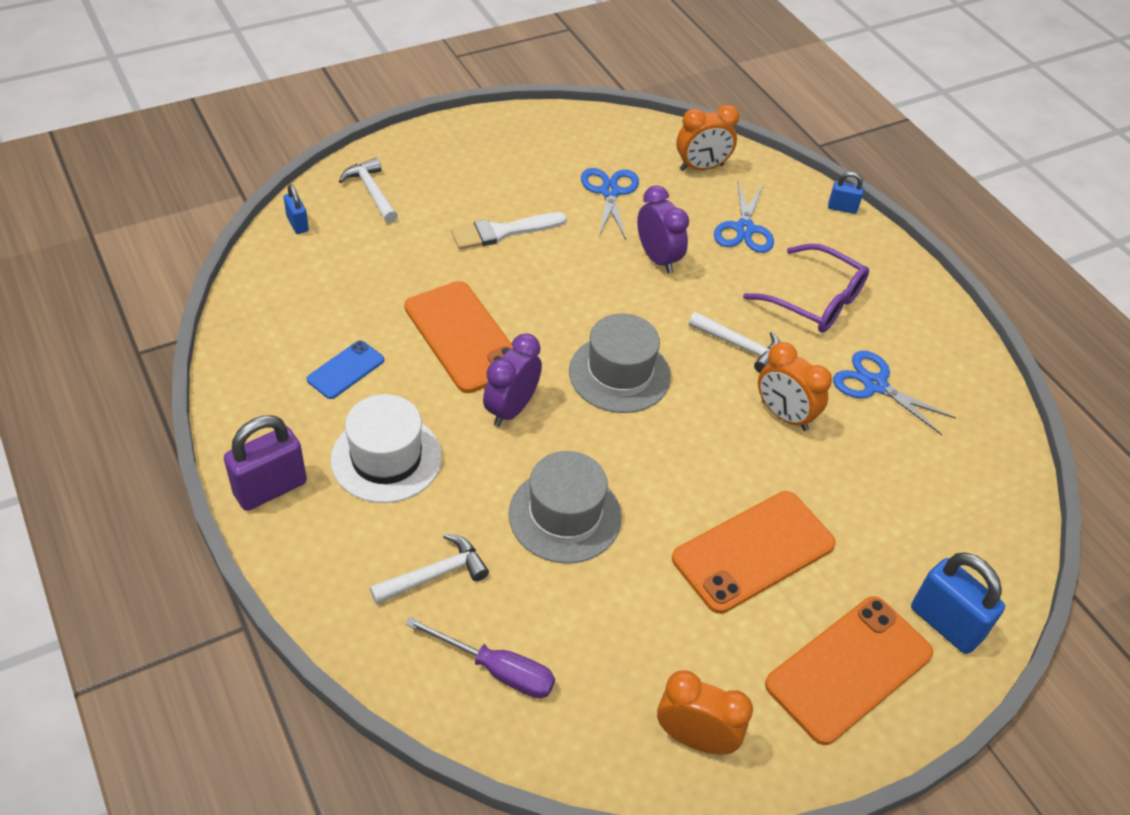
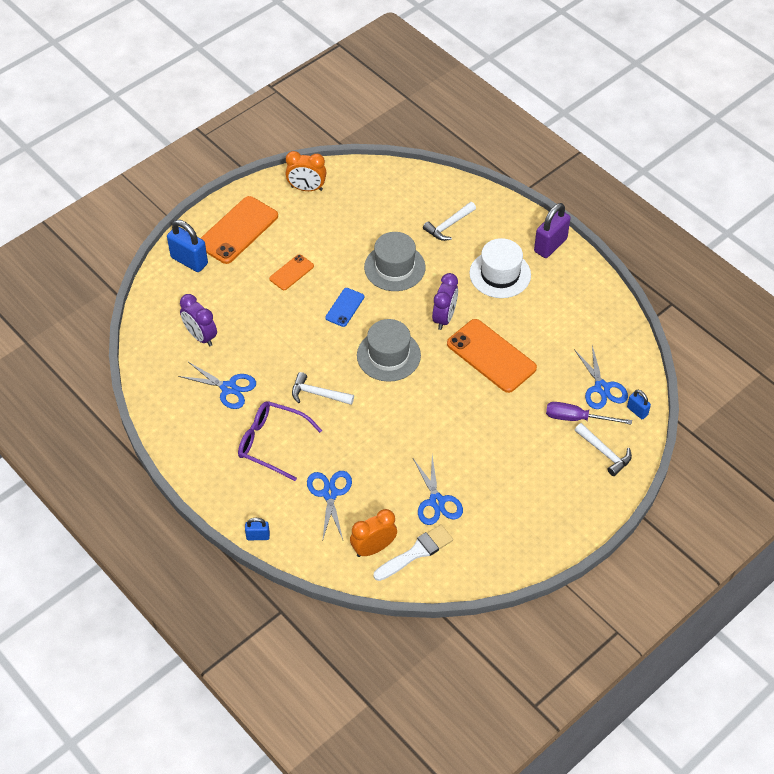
camera: 170 degrees right, 5 degrees up
(327, 260) = (601, 388): none -> blue scissors
(345, 370) = (548, 317): blue phone -> blue phone (345, 307)
(496, 670) = (403, 194): purple screwdriver -> purple screwdriver (577, 418)
(502, 232) = (499, 443): white brush -> white brush (416, 552)
(657, 258) = (386, 449): purple clock -> purple clock (200, 336)
(753, 551) = (291, 272): orange phone -> orange phone, size x0.52
(784, 415) = (284, 353): orange clock -> none

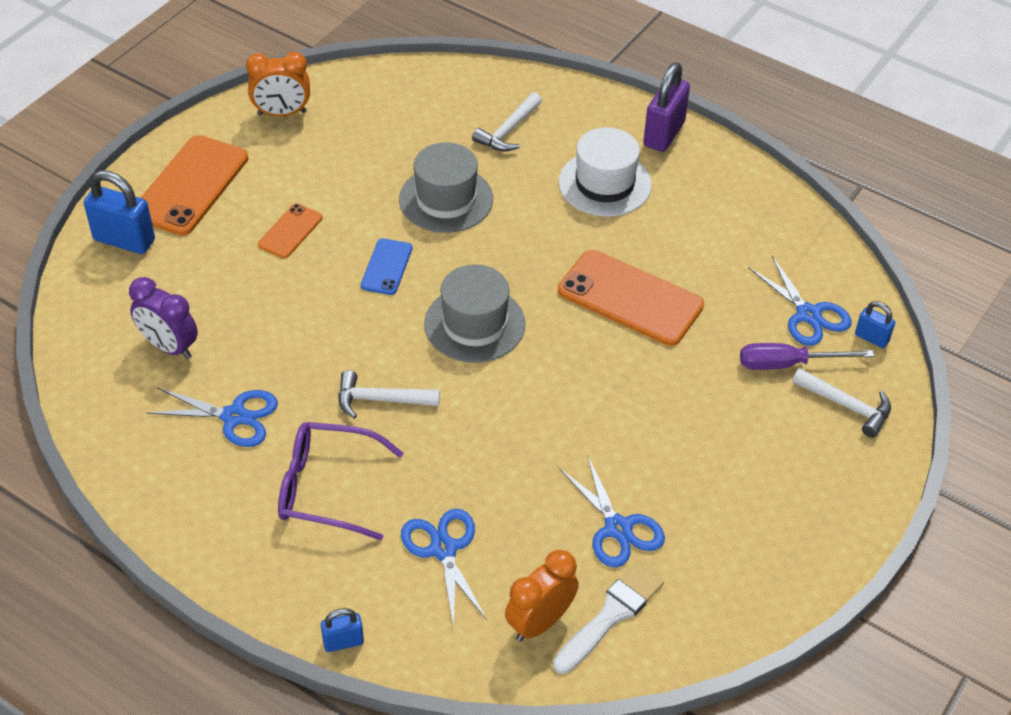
camera: 15 degrees left, 5 degrees down
(444, 317) = (542, 256): purple clock -> none

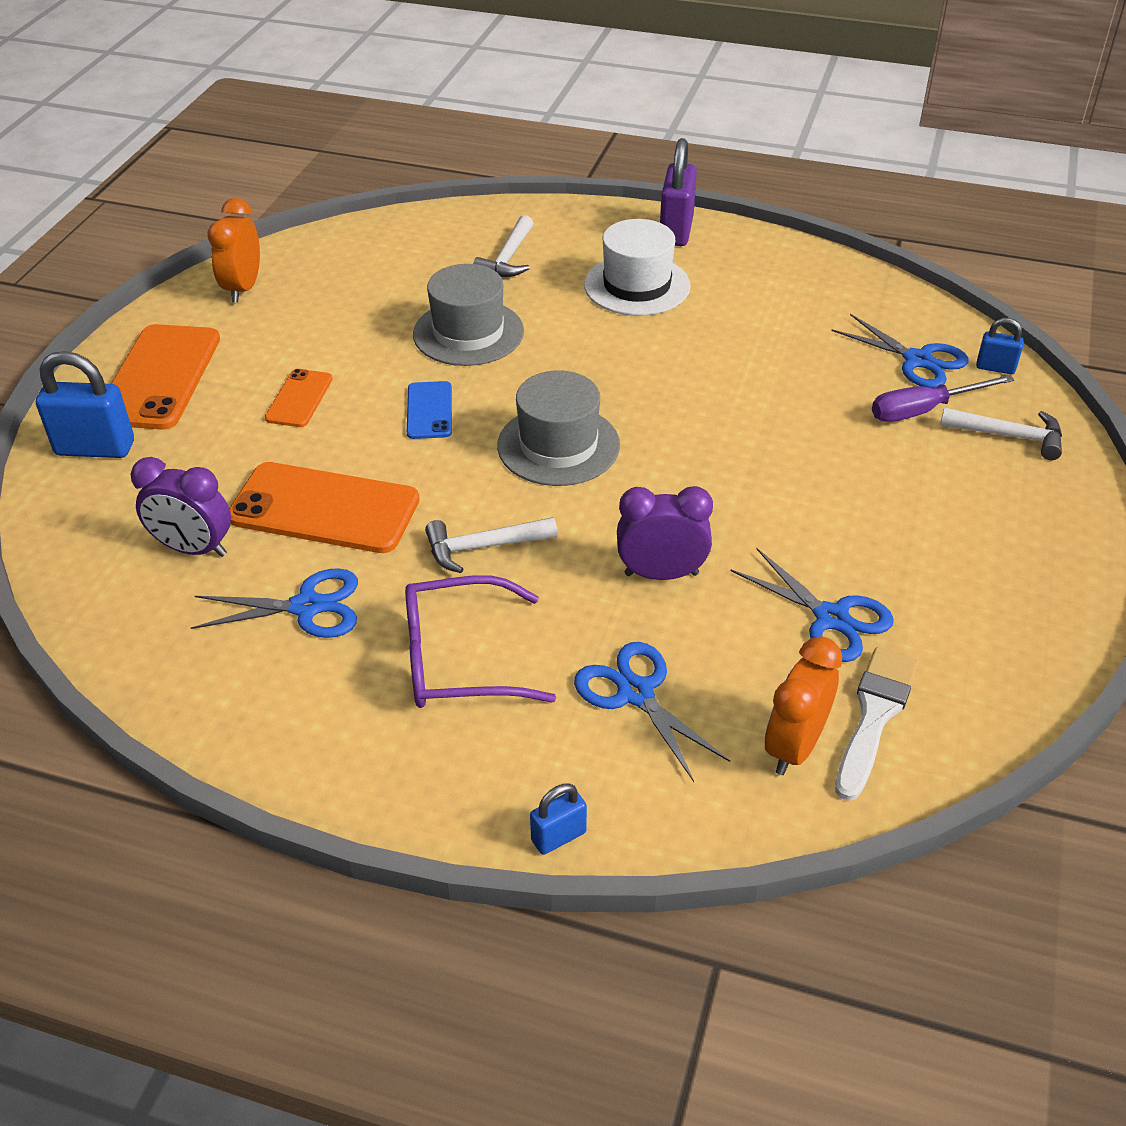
camera: 15 degrees left, 5 degrees down
(282, 113) = (243, 288): orange clock -> orange clock turned 120 degrees clockwise
(505, 457) = (661, 574): none -> purple clock
(630, 298) = (720, 384): orange phone -> orange phone (324, 509)

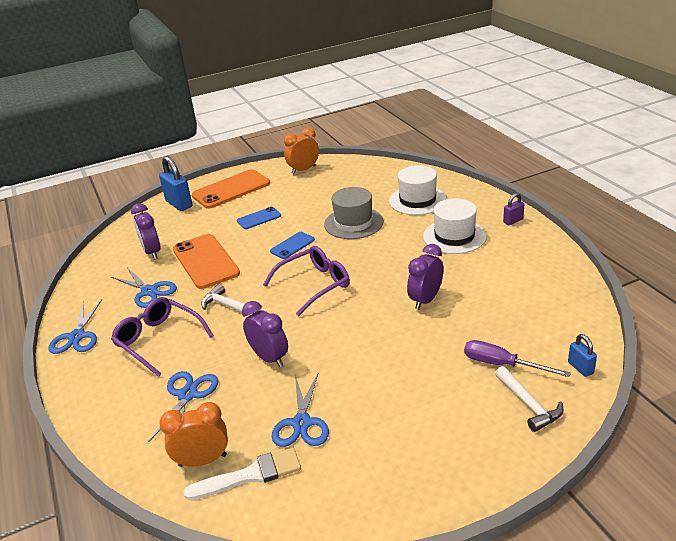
camera: 50 degrees right, 10 degrees down
(299, 398) = (259, 218): orange phone -> blue phone
(508, 258) = (417, 200): white hammer -> white hat
(558, 445) = (315, 284): grey hat -> purple glasses
(558, 836) = (86, 424): blue padlock -> none
(676, 231) = (513, 221): purple padlock -> purple padlock, size x0.54
(731, 385) = (425, 300): none -> purple clock
(917, 360) = (540, 340): blue scissors -> blue scissors (77, 336)

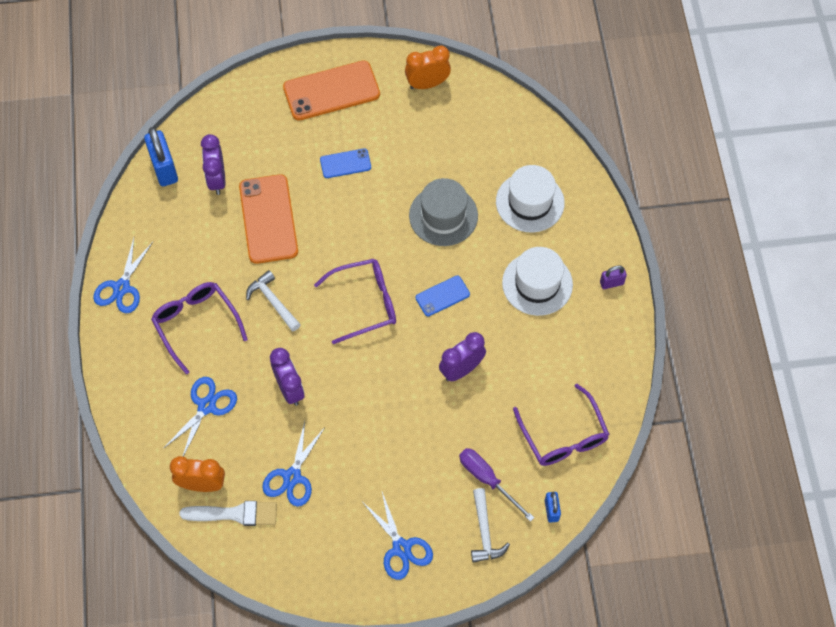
camera: 15 degrees right, 30 degrees up
(149, 291) = (201, 246): blue scissors -> blue scissors (401, 548)
(179, 204) = (265, 97): blue padlock -> blue padlock (164, 169)
(292, 245) = (365, 229): blue phone -> blue phone (442, 296)
(549, 315) = (564, 436): none -> purple glasses

